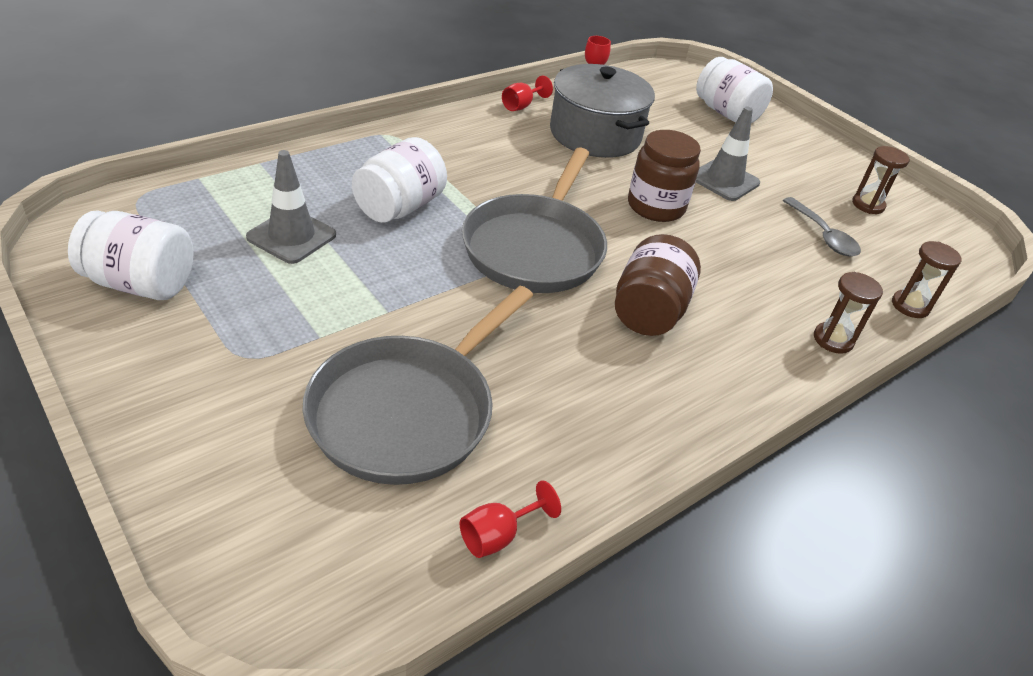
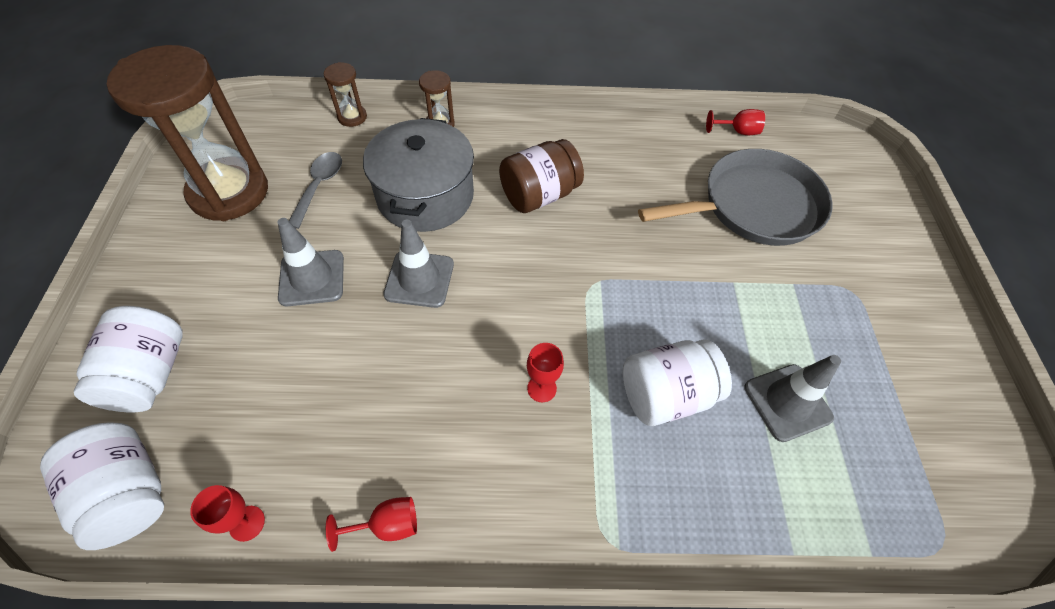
camera: 140 degrees left, 15 degrees up
(141, 283) = (933, 403): white jar -> white jar (128, 493)
(495, 180) = (541, 388): none -> red goblet
(535, 247) = (573, 286): grey pan -> none
(595, 134) = (357, 413): grey pot -> grey pot (425, 196)
(656, 207) = (419, 279): brown jar -> grey traffic cone
(868, 205) = (229, 192): brown hourglass -> brown hourglass, size x2.37

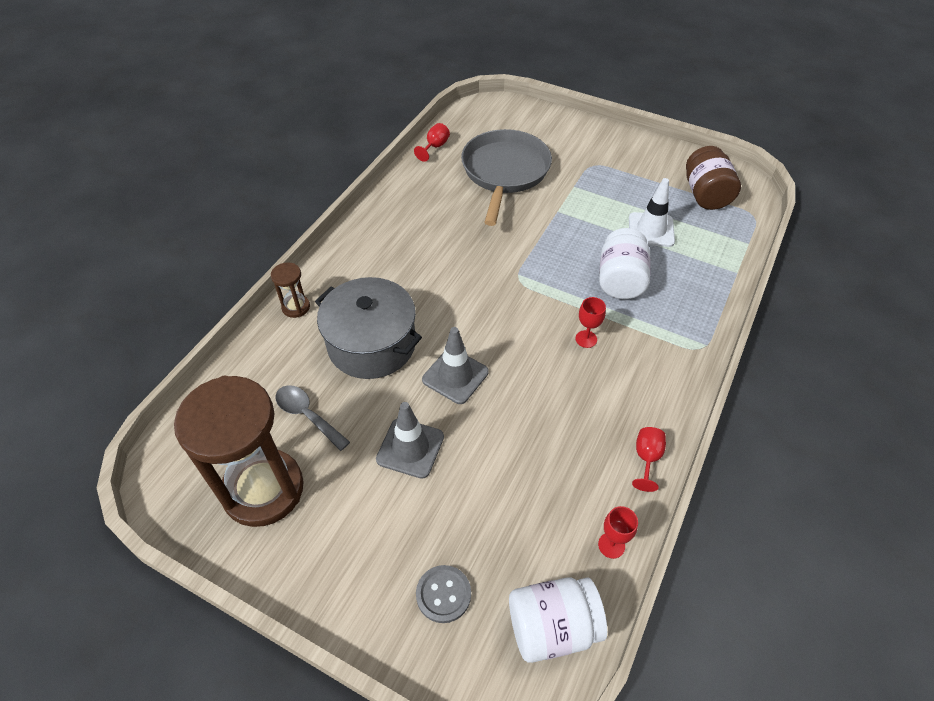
camera: 60 degrees left, 5 degrees down
(150, 374) = (443, 594): white jar -> grey button
(352, 117) = (235, 366): brown hourglass -> none
(539, 195) = (419, 275): brown jar -> brown jar (705, 194)
(787, 402) = (651, 230): grey traffic cone -> white traffic cone

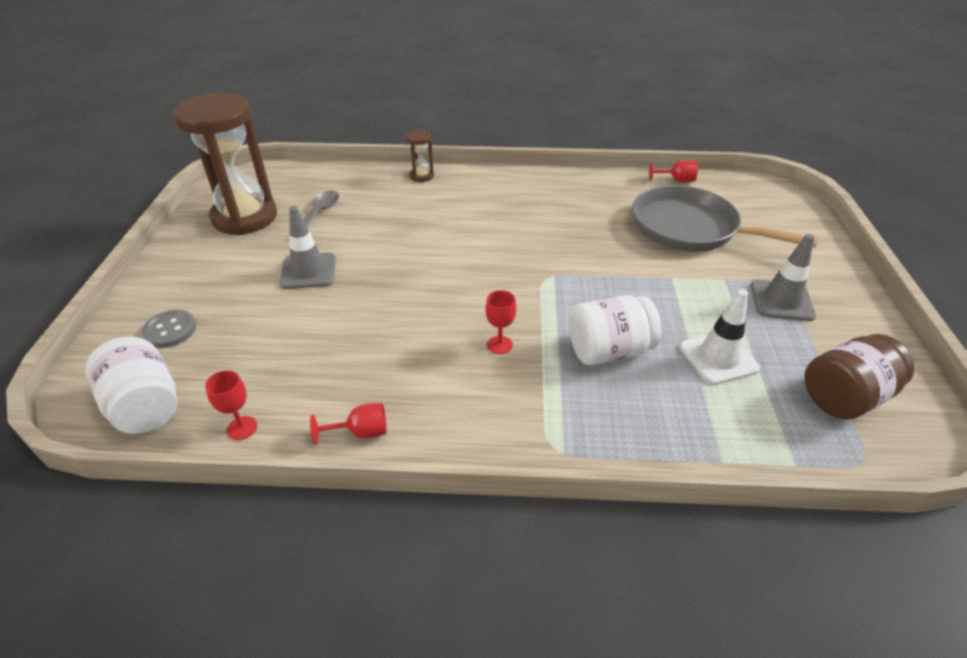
camera: 65 degrees right, 10 degrees down
(372, 344) = (406, 220): grey pot -> none
(455, 376) = (398, 273): grey traffic cone -> grey traffic cone (781, 301)
(505, 172) = (690, 228): grey pan -> grey pan turned 135 degrees counterclockwise

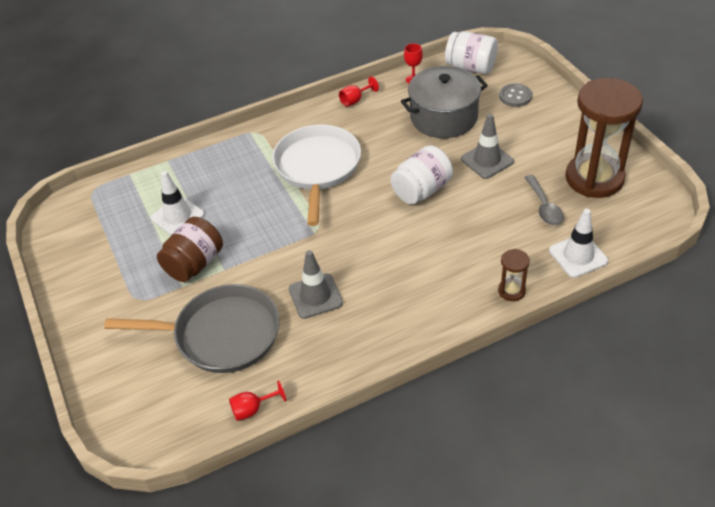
camera: 155 degrees right, 5 degrees up
(284, 342) = (443, 117): none -> grey pot
(345, 177) = (578, 256): none -> white traffic cone
(499, 345) = (317, 168): red goblet -> white pan
(609, 351) = (248, 192): white jar -> white jar (421, 190)
(781, 301) = (135, 283): grey traffic cone -> grey traffic cone (315, 296)
(845, 397) = (97, 223): brown jar -> brown jar (194, 264)

